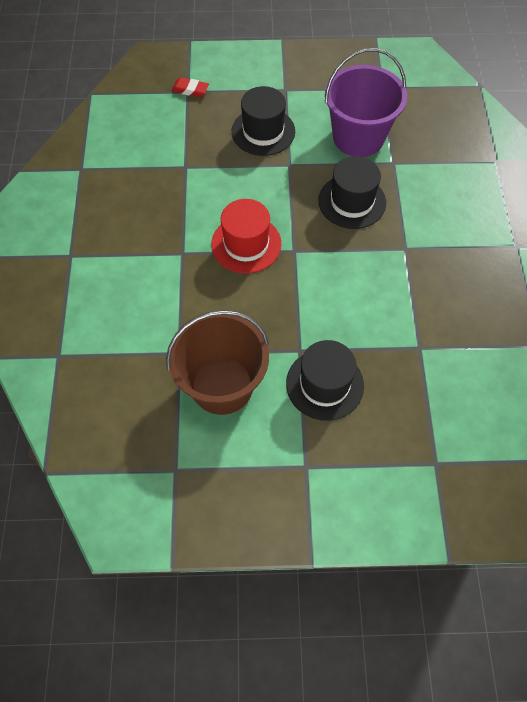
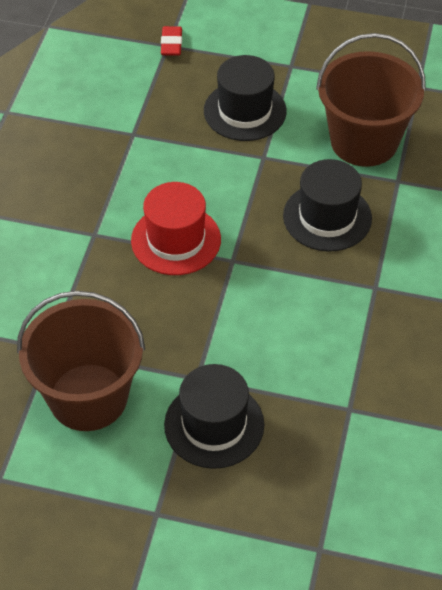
camera: 15 degrees right, 10 degrees down
(190, 90) = (171, 44): red eraser -> red eraser turned 60 degrees clockwise
(358, 137) = (364, 141): purple bucket -> brown bucket

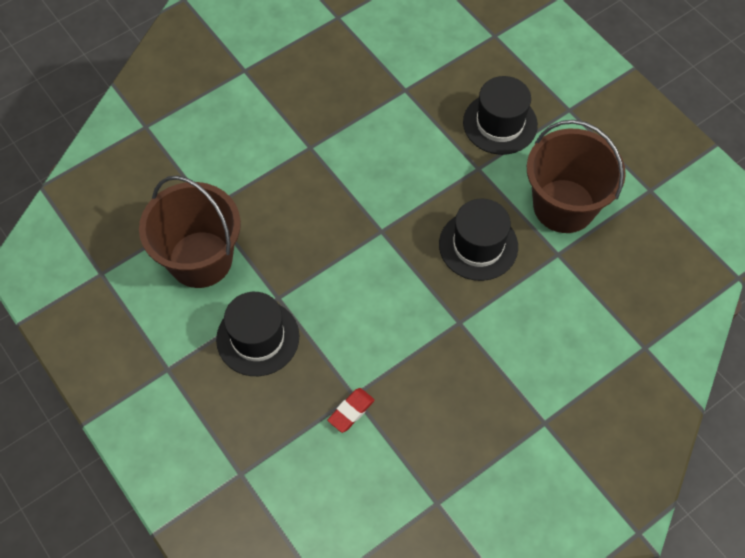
camera: 40 degrees right, 10 degrees up
(171, 44) = (498, 36): red eraser -> red eraser (351, 411)
(176, 240) = (358, 189): red hat -> none

